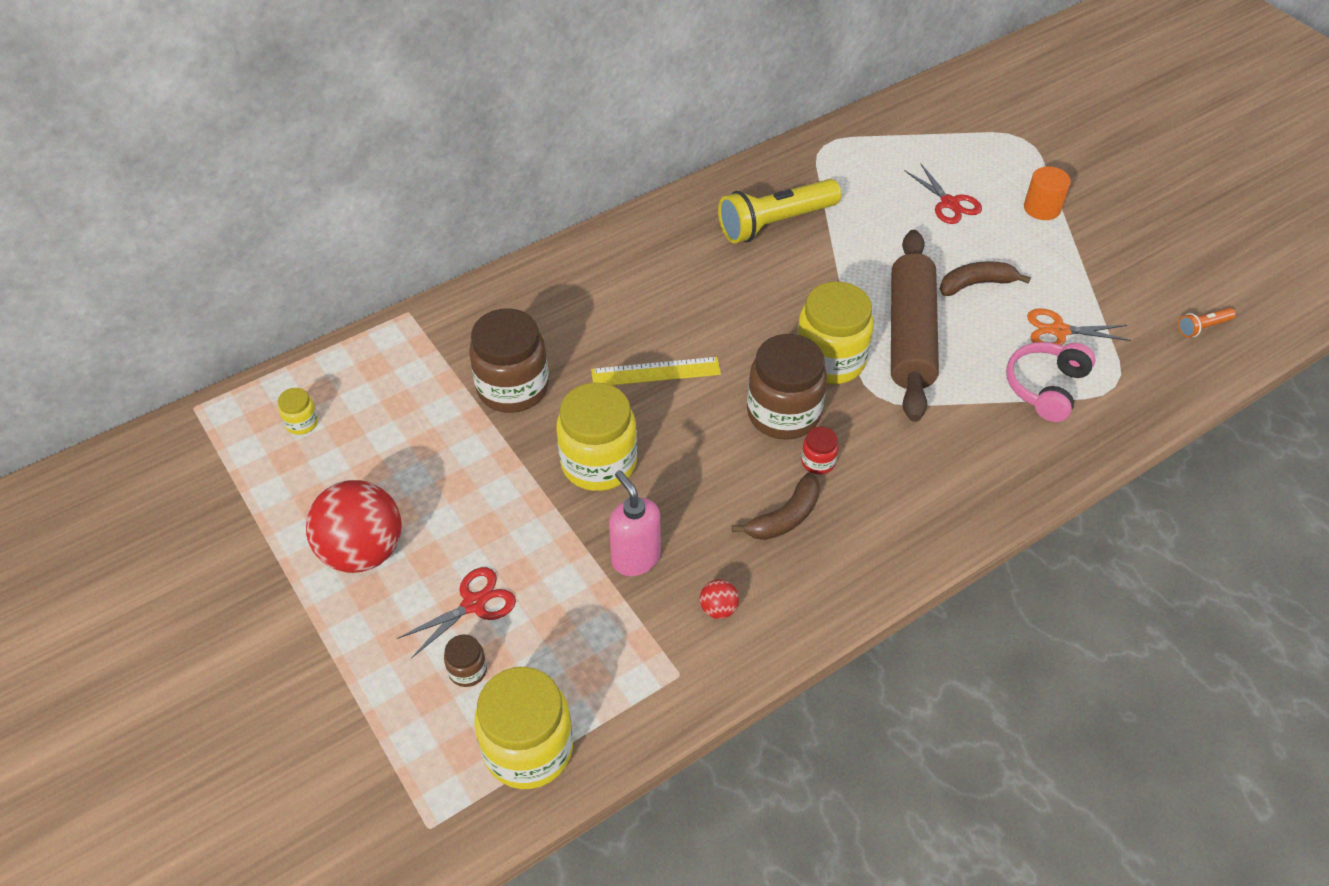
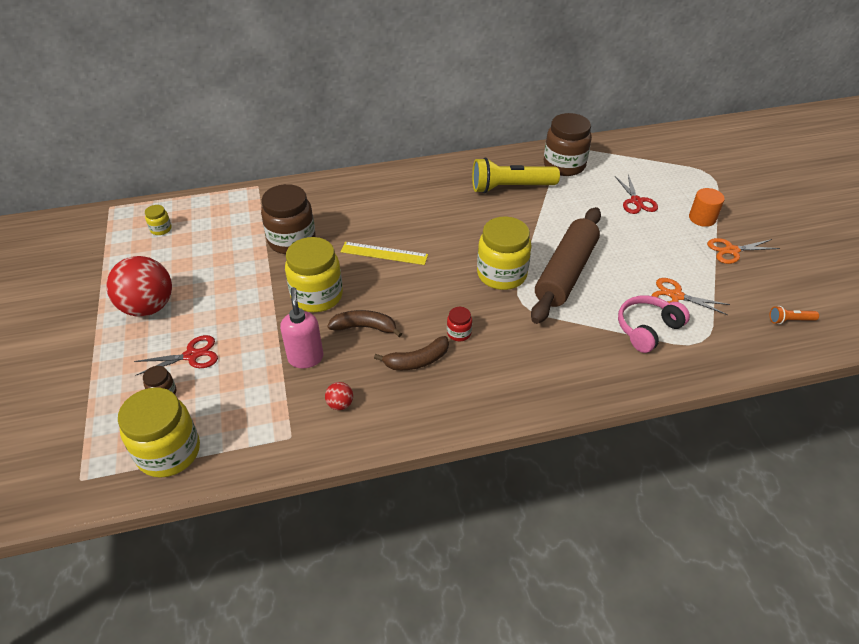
camera: 20 degrees right, 5 degrees down
(783, 414) = (452, 298): brown jar -> brown jar (564, 165)
(976, 284) = (629, 253): brown banana -> brown banana (364, 327)
(1097, 247) = (731, 251): none -> orange scissors

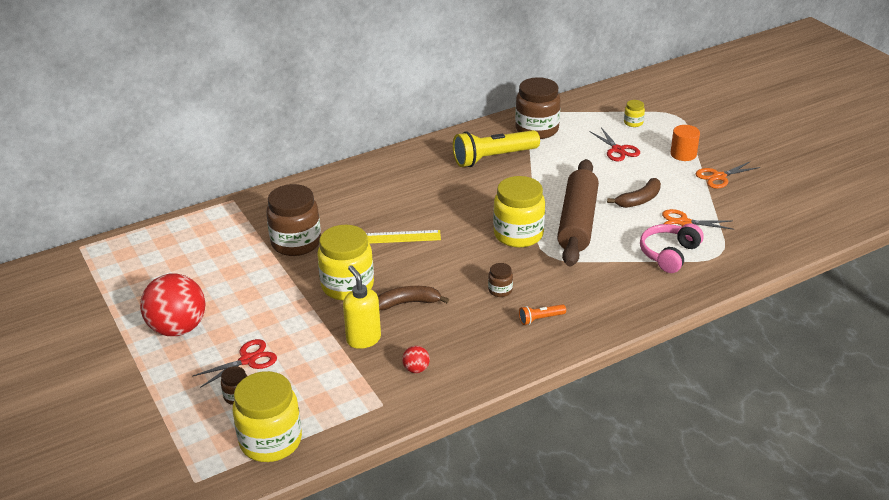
camera: 15 degrees left, 10 degrees down
(161, 229) = (150, 257): yellow jar -> yellow jar (633, 123)
(305, 358) = (363, 339): pink soap dispenser -> yellow soap dispenser
(417, 361) = (471, 320): brown banana -> brown banana (639, 200)
(459, 333) = (500, 290): red jar -> brown jar
(790, 320) = (788, 224): orange flashlight -> orange flashlight (540, 319)

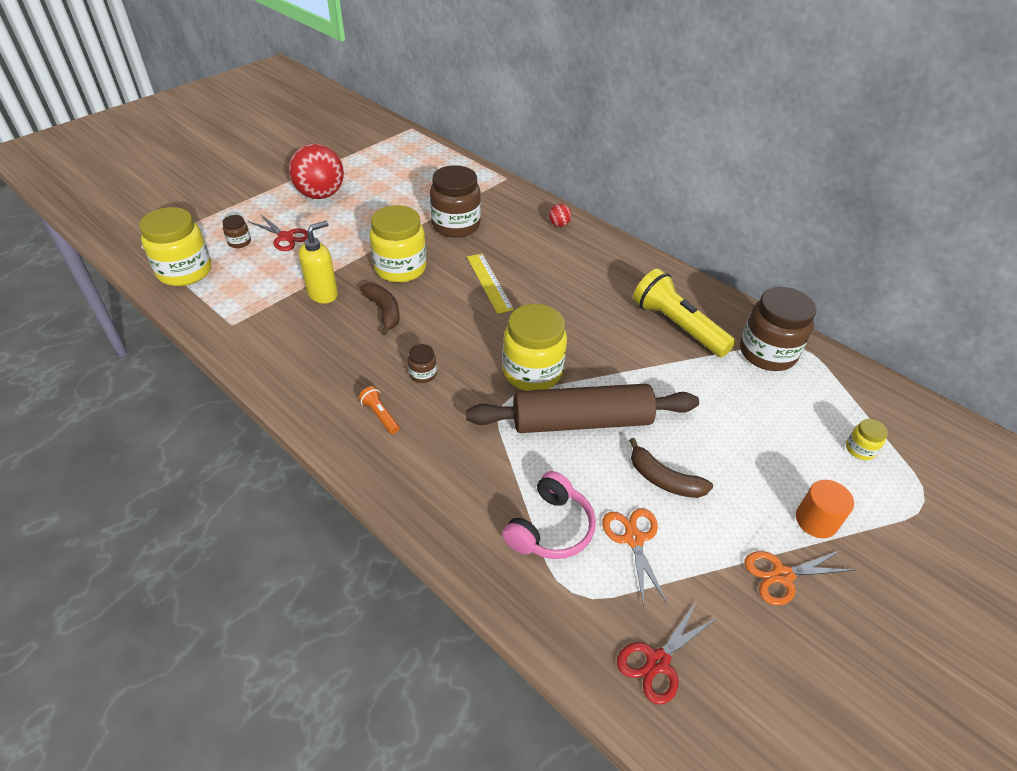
camera: 70 degrees right, 10 degrees up
(416, 369) = (284, 336): red ball -> red ball (559, 224)
(618, 150) = (775, 441): red scissors -> red scissors (658, 662)
(669, 254) = (550, 528): pink headphones -> pink headphones turned 105 degrees clockwise
(719, 177) = (782, 575): orange scissors -> orange scissors turned 60 degrees counterclockwise

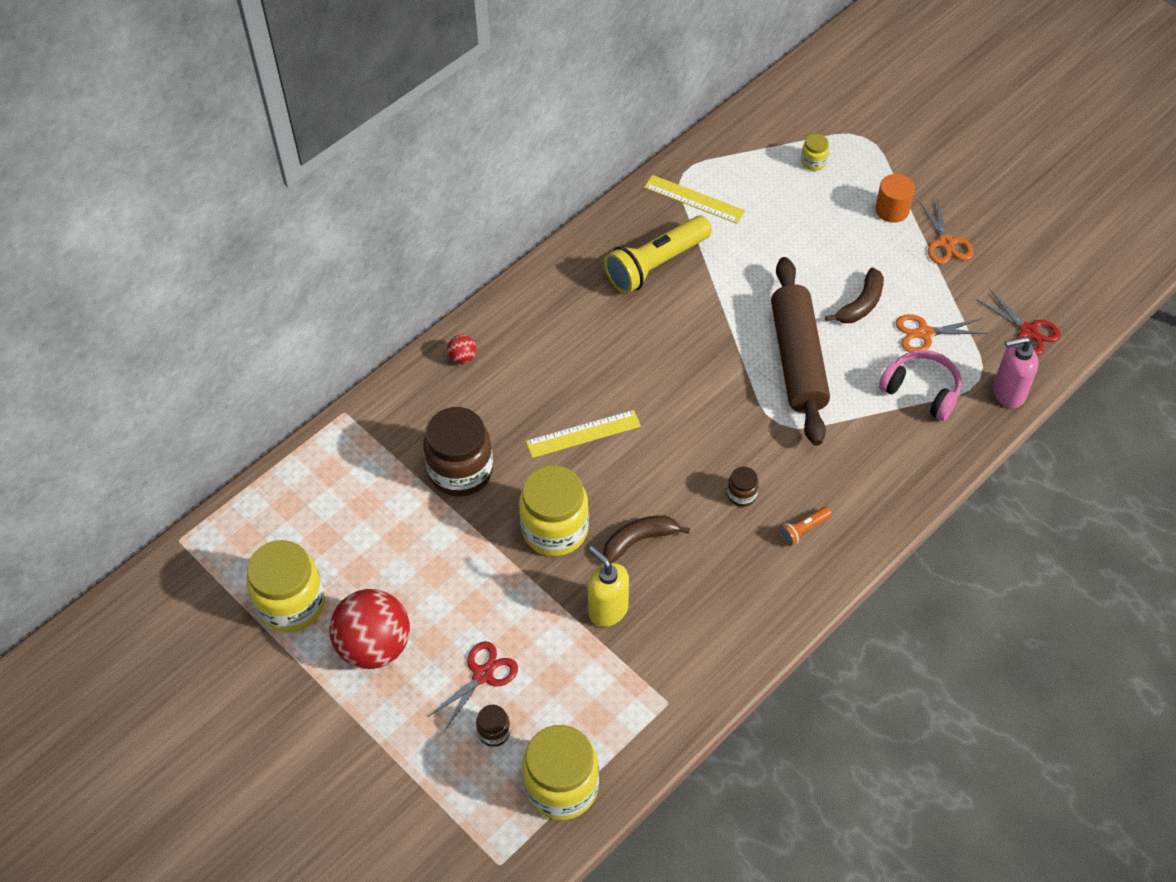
camera: 85 degrees left, 10 degrees up
(532, 372) = (732, 396): yellow jar -> yellow jar (291, 603)
(553, 623) = (1008, 393): none -> pink soap dispenser
(767, 353) = (694, 199): brown jar -> yellow ruler

